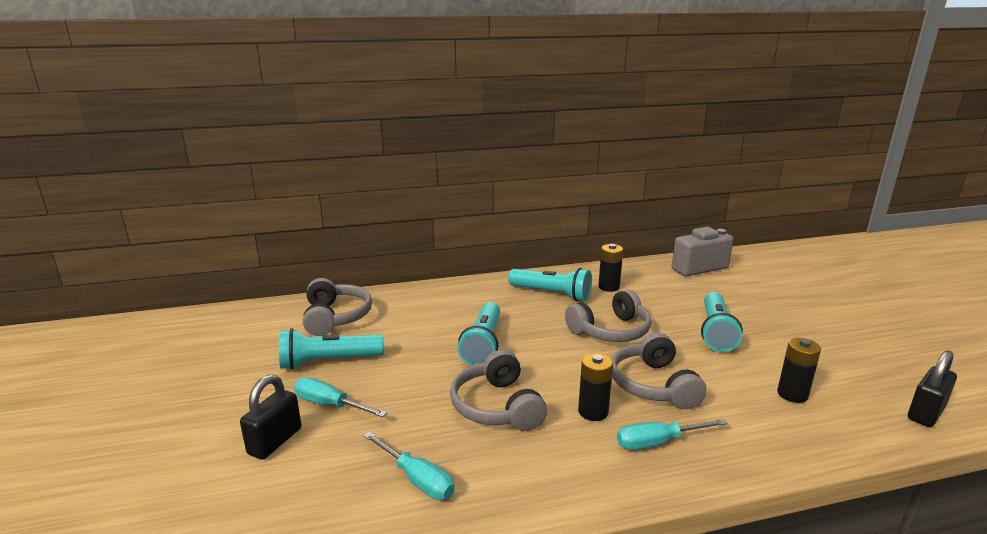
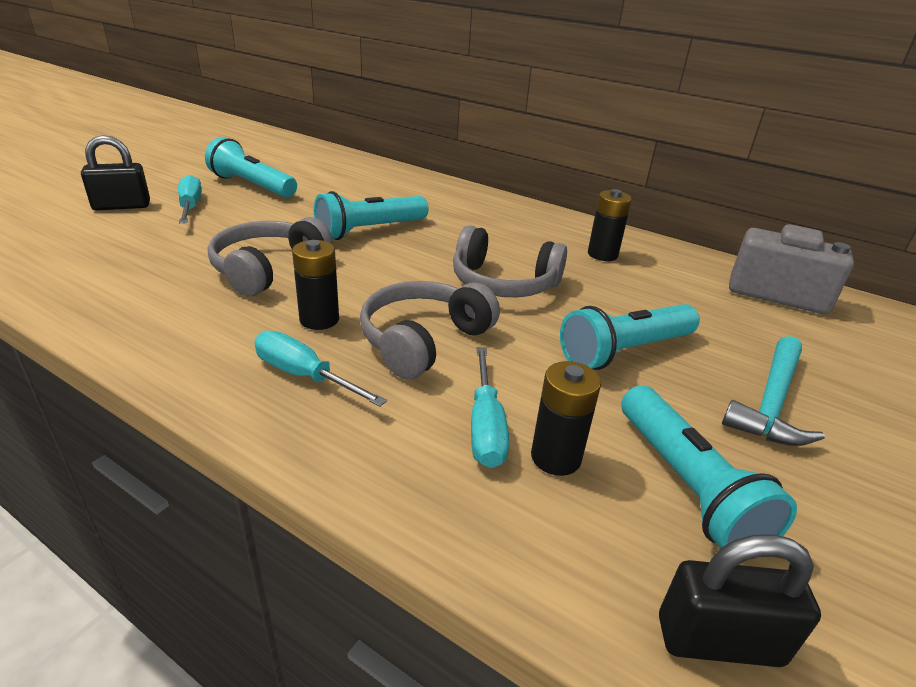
camera: 45 degrees right, 10 degrees up
(335, 317) = (322, 166): grey headphones -> none
(417, 479) = (117, 271): turquoise screwdriver -> turquoise screwdriver (485, 426)
(552, 294) = (525, 231): turquoise flashlight -> turquoise flashlight (687, 486)
(785, 319) = (771, 402): none -> turquoise hammer

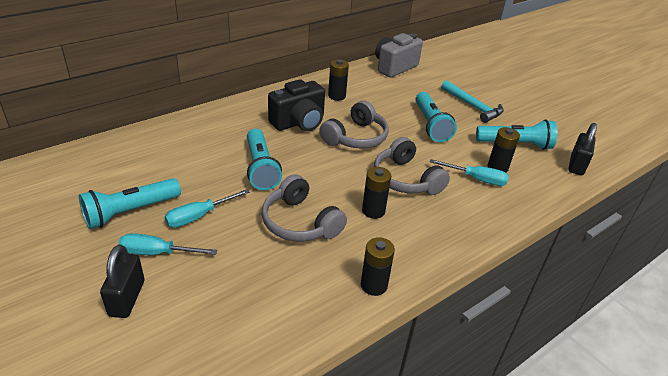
camera: 70 degrees left, 5 degrees up
(144, 339) = (373, 285): none -> black battery
(304, 376) = (427, 225): turquoise screwdriver -> turquoise screwdriver (199, 216)
(497, 238) = (299, 122): none -> black camera

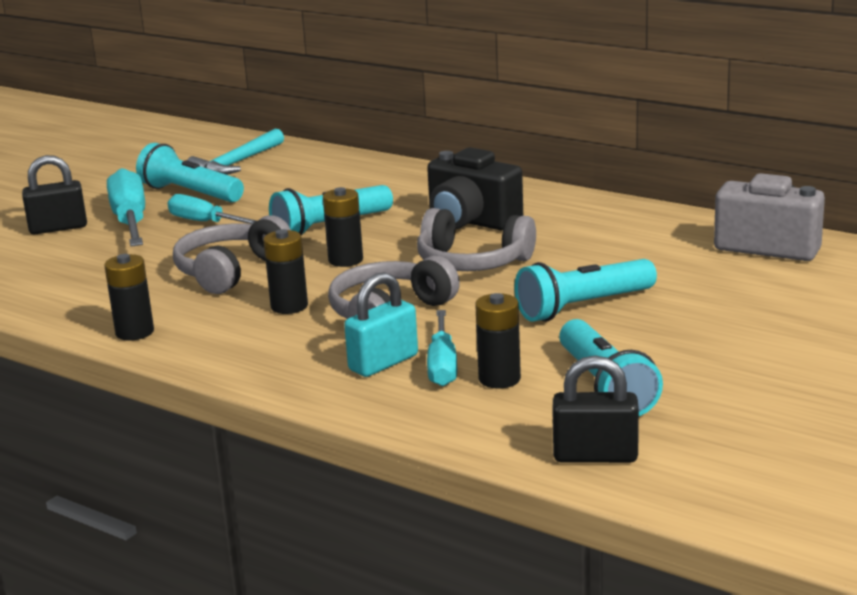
camera: 75 degrees right, 15 degrees down
(157, 253) = (130, 221): turquoise screwdriver -> turquoise screwdriver, size x1.58
(337, 96) = (587, 227): black battery -> black battery (345, 260)
(466, 196) = (383, 363): none -> turquoise padlock
(473, 106) = (709, 332): turquoise hammer -> turquoise hammer (237, 163)

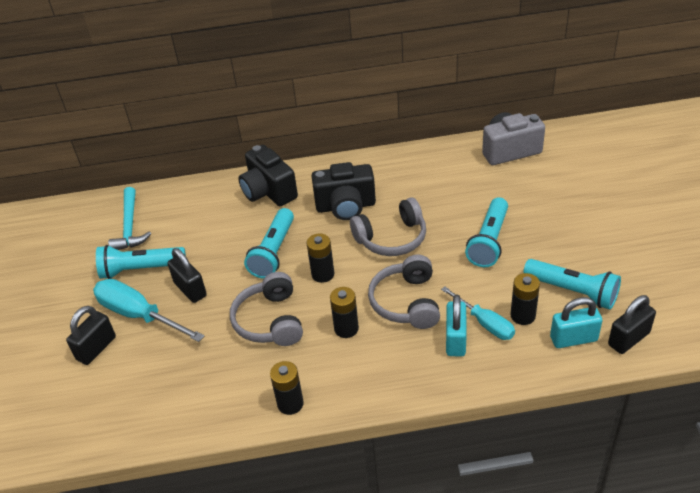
camera: 40 degrees left, 20 degrees up
(204, 222) = (190, 289): turquoise screwdriver -> black padlock
(412, 184) = (268, 191): none -> black camera
(523, 423) = (573, 339): none -> turquoise padlock

